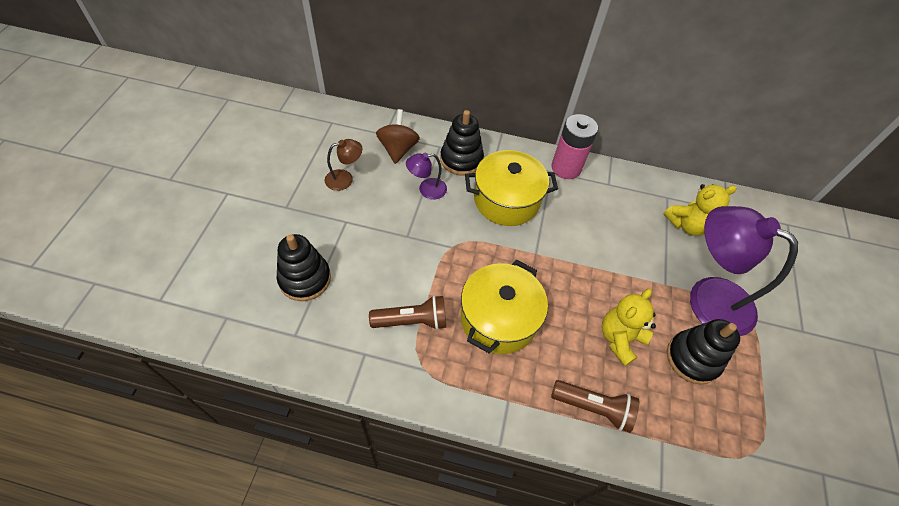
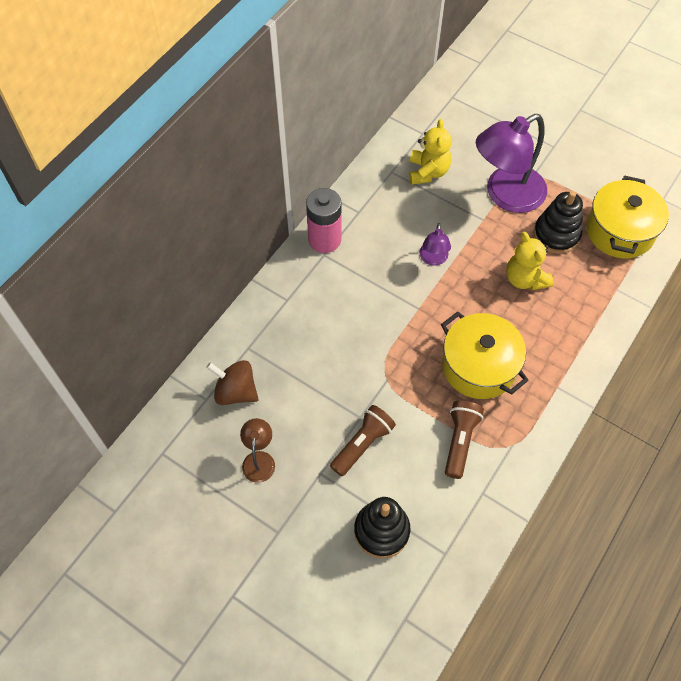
camera: 65 degrees left, 5 degrees up
(426, 190) = (305, 380): purple lamp -> purple lamp (433, 259)
(461, 159) = (276, 332): black stacking toy -> none
(506, 200) = (346, 309): yellow pot -> yellow pot (619, 231)
(593, 408) = (579, 325): brown flashlight -> brown flashlight (362, 444)

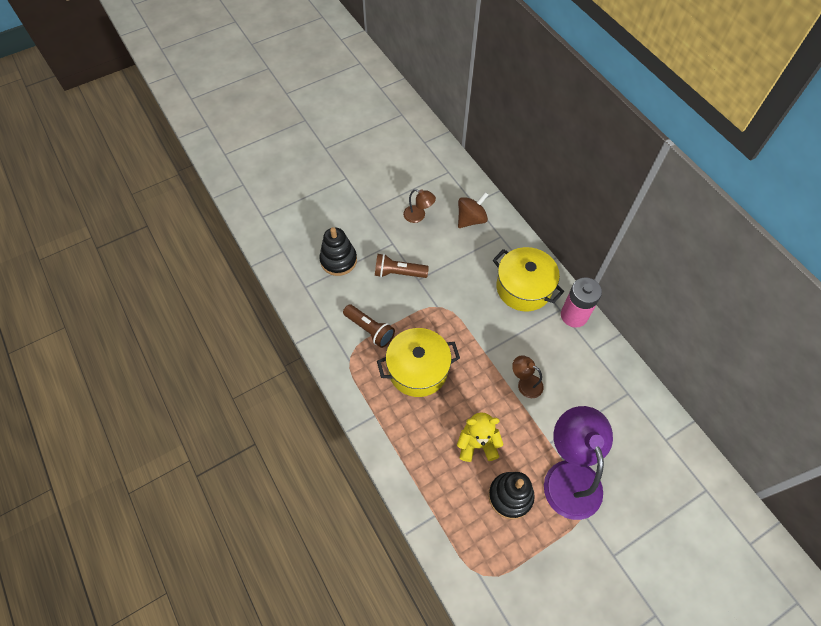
camera: 115 degrees right, 0 degrees up
(362, 444) = (398, 273): brown flashlight -> brown flashlight turned 120 degrees clockwise
(428, 172) = (618, 422): yellow teddy bear -> none
(433, 259) = (525, 383): purple lamp -> brown lamp
(619, 231) = (491, 557): yellow pot -> yellow pot (523, 288)

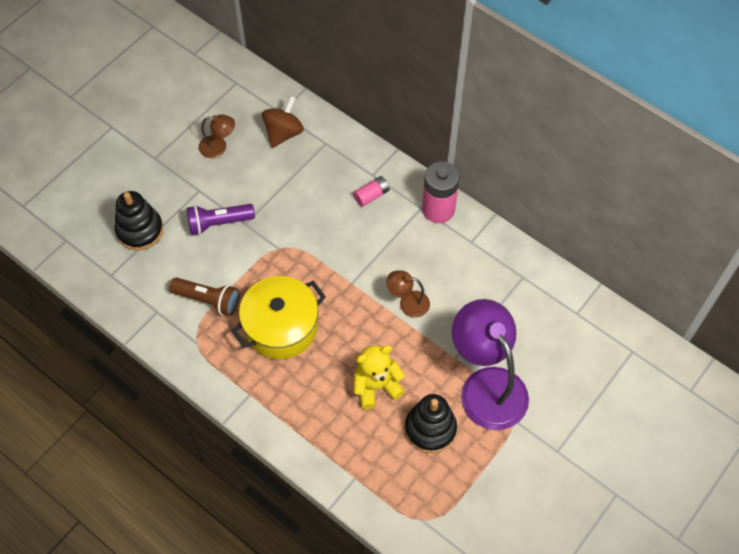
camera: 20 degrees left, 0 degrees up
(398, 273) = (219, 223): brown flashlight -> purple flashlight
(523, 288) = (371, 195): yellow pot -> pink battery

